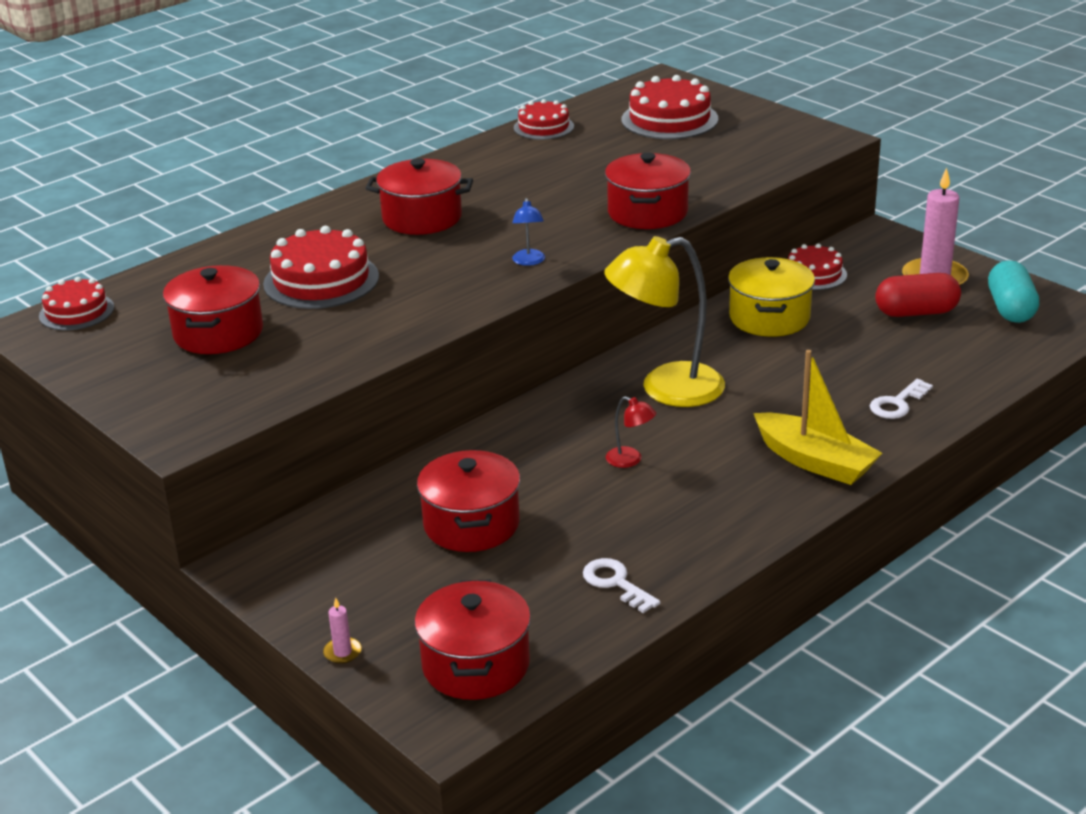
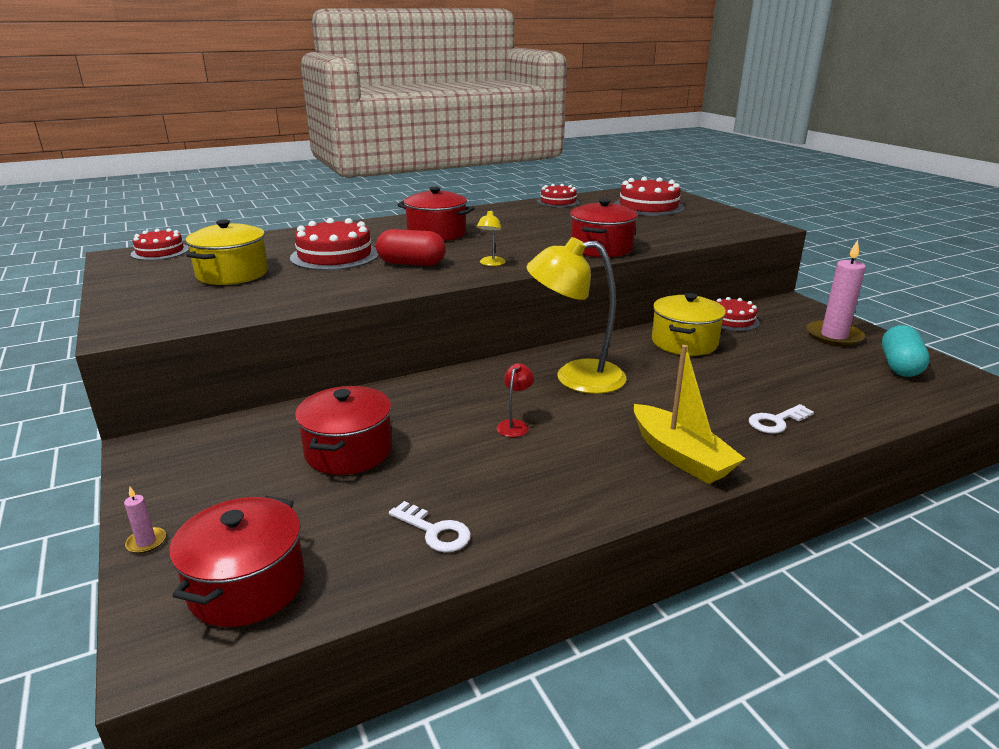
camera: 15 degrees right, 5 degrees down
(218, 333) = (232, 274): red pot -> yellow pot
(529, 261) = (491, 264): blue lamp -> yellow lamp
(616, 583) = (435, 531): white key -> white key turned 150 degrees clockwise
(630, 460) = (515, 425): red lamp -> red lamp turned 120 degrees counterclockwise
(916, 312) = (812, 356): red capsule -> red capsule (411, 263)

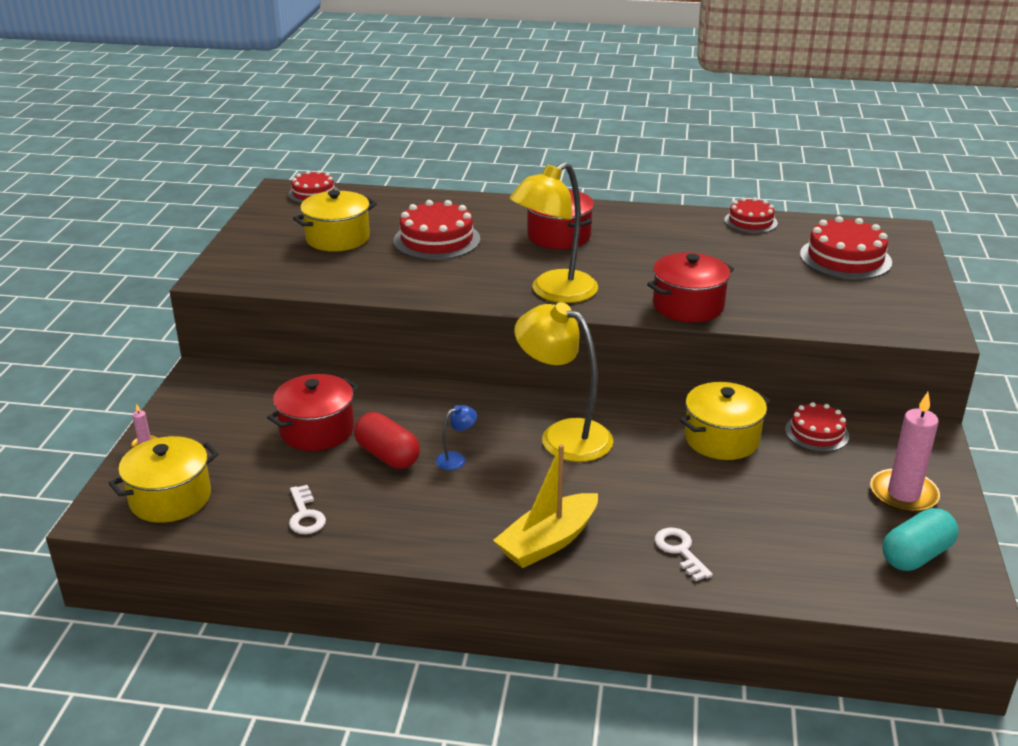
camera: 35 degrees right, 5 degrees up
(247, 585) = (170, 498): red pot -> yellow pot
(411, 263) = (486, 270): red capsule -> red capsule (387, 455)
(491, 264) = (554, 292): yellow lamp -> yellow lamp, size x2.42
(515, 425) = (456, 459): red lamp -> blue lamp
(680, 456) = (548, 542): yellow boat -> yellow boat turned 45 degrees clockwise
(776, 421) = (680, 551): white key -> white key turned 60 degrees clockwise

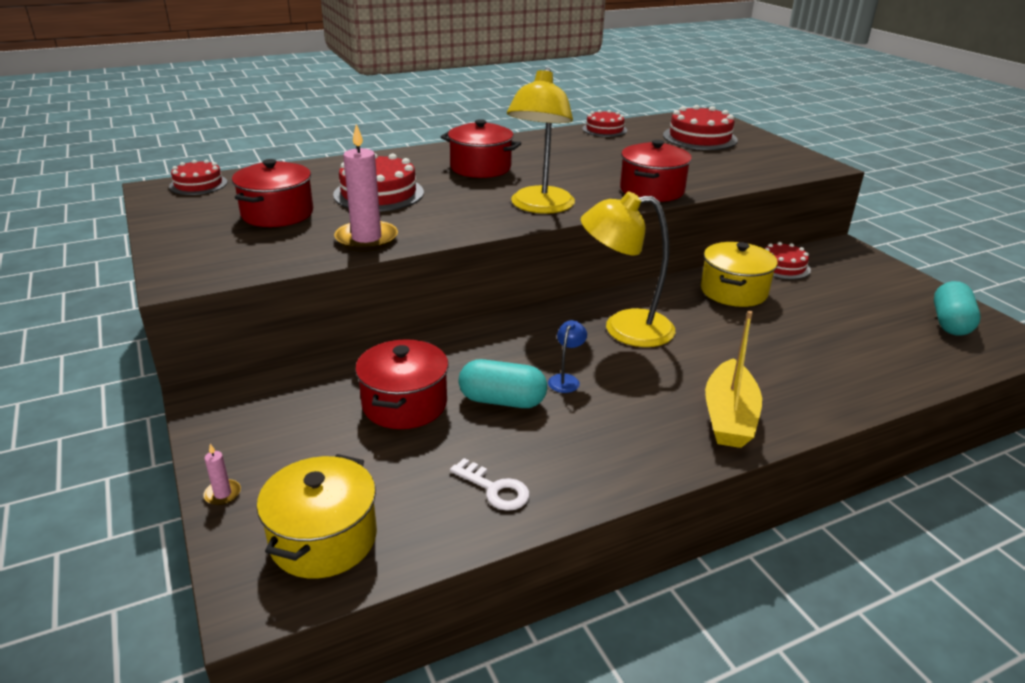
camera: 35 degrees left, 0 degrees up
(337, 238) = (277, 214): yellow pot -> red pot
(387, 455) = (502, 400): red capsule -> turquoise capsule
(680, 551) = (823, 381): white key -> none
(903, 494) = (885, 287): pink candle -> pink candle (366, 239)

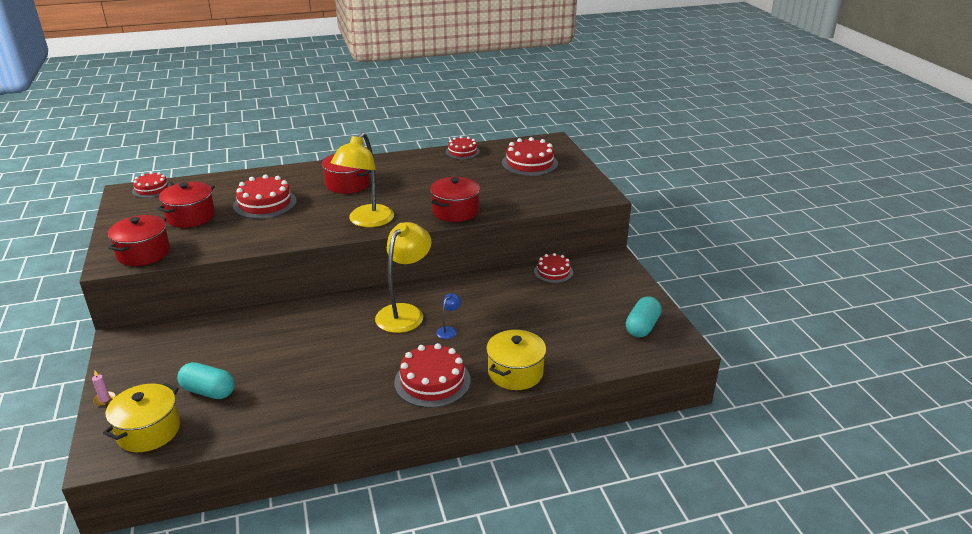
camera: 10 degrees right, 0 degrees up
(366, 239) = (237, 240): pink candle -> none
(405, 404) = (234, 354): red pot -> red pot (144, 253)
(495, 489) = (259, 413): white key -> none
(502, 400) = (295, 357): turquoise capsule -> turquoise capsule (208, 391)
(566, 380) = (343, 346): blue lamp -> blue lamp (449, 330)
(624, 328) = (405, 313): yellow lamp -> yellow lamp turned 105 degrees clockwise
(729, 417) = (432, 381): yellow boat -> red cake
(733, 291) = (501, 289): yellow pot -> yellow pot (515, 372)

